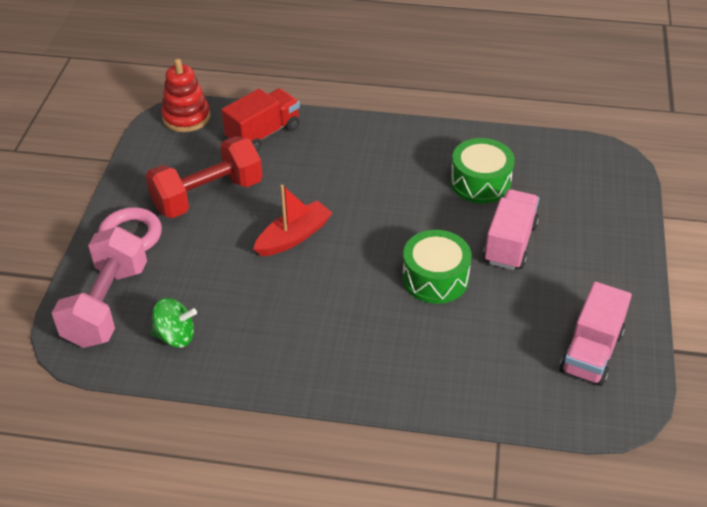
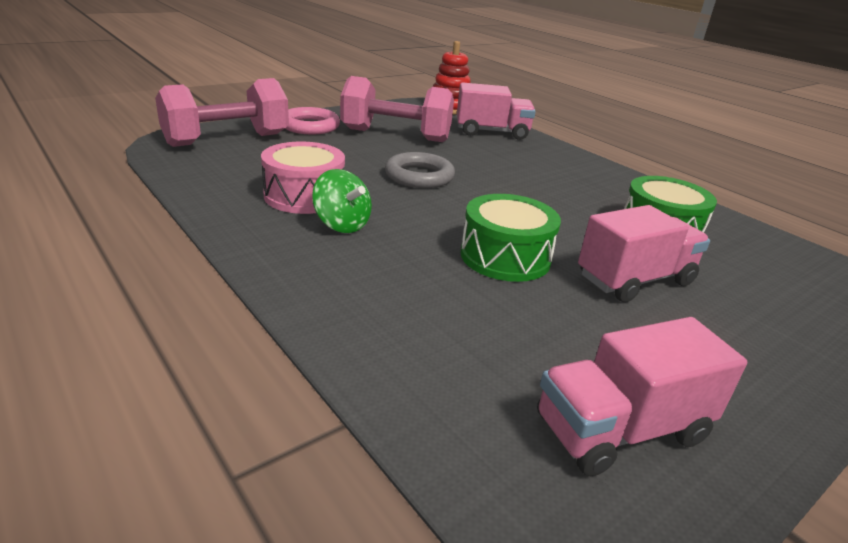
camera: 40 degrees right, 15 degrees down
(175, 336) = (231, 171): green spinning top -> green spinning top (342, 225)
(207, 195) = (396, 135): red dumbbell -> pink dumbbell
(261, 319) = (304, 196): none -> pink drum
(263, 134) = (492, 132): red truck -> pink truck
(294, 237) = (419, 176): red boat -> grey ring

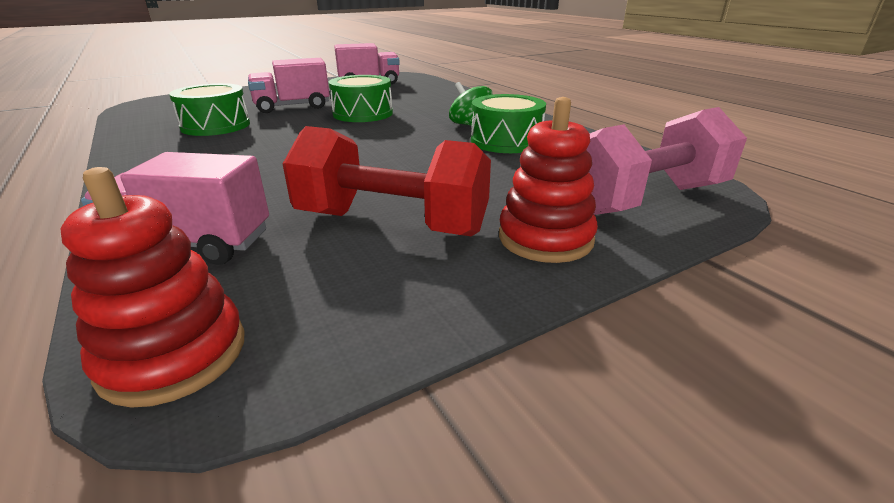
camera: 170 degrees left, 0 degrees up
(304, 196) = (506, 141): pink drum -> green drum
(310, 126) = (545, 238): pink ring -> red stacking toy
(396, 135) = (391, 224): pink dumbbell -> red dumbbell
(419, 176) = (390, 160): grey ring -> none

